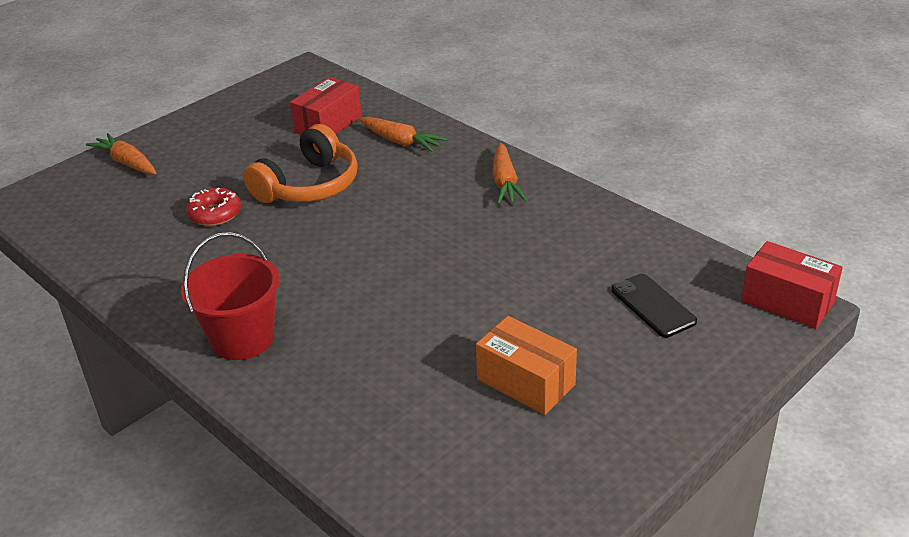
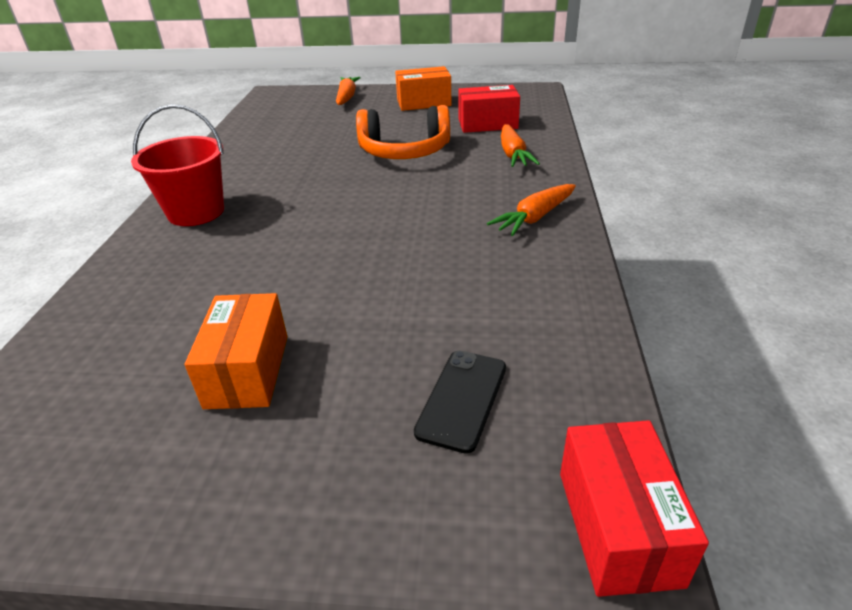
camera: 50 degrees right, 0 degrees up
(215, 214) = (328, 141): red donut -> none
(225, 131) = (424, 103): none -> orange box

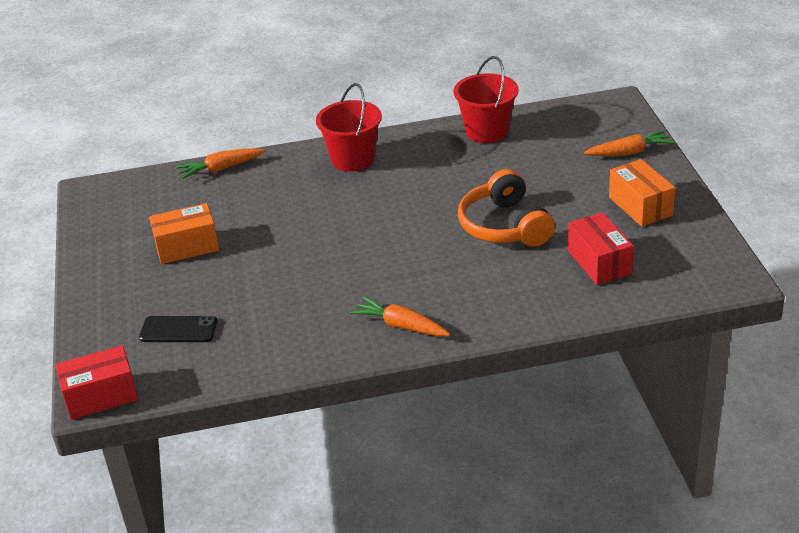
camera: 75 degrees right, 0 degrees up
(243, 141) = (487, 131): none -> red bucket
(513, 154) = (526, 293): orange carrot -> orange carrot (221, 169)

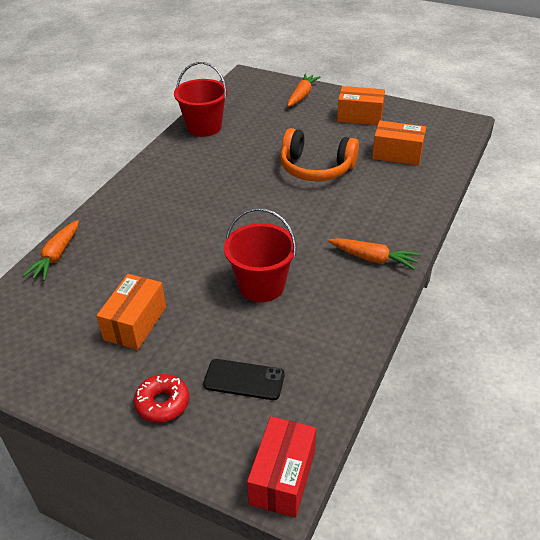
camera: 55 degrees left, 5 degrees up
(120, 305) = (162, 403): none -> red donut
(178, 330) = (244, 379): black phone -> black phone turned 60 degrees clockwise
(353, 159) = (148, 190): red bucket -> red bucket (261, 285)
(400, 325) = (373, 259): orange carrot -> orange carrot turned 135 degrees counterclockwise
(599, 262) = (397, 154): red box -> orange box

